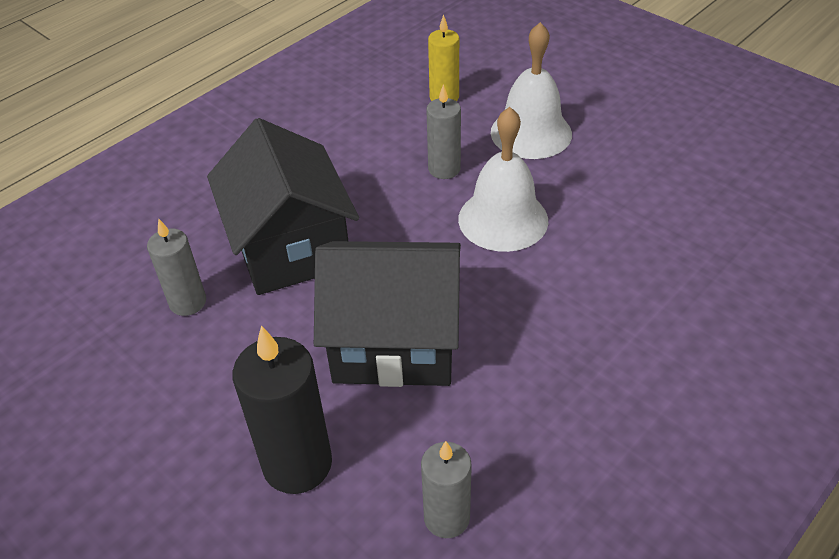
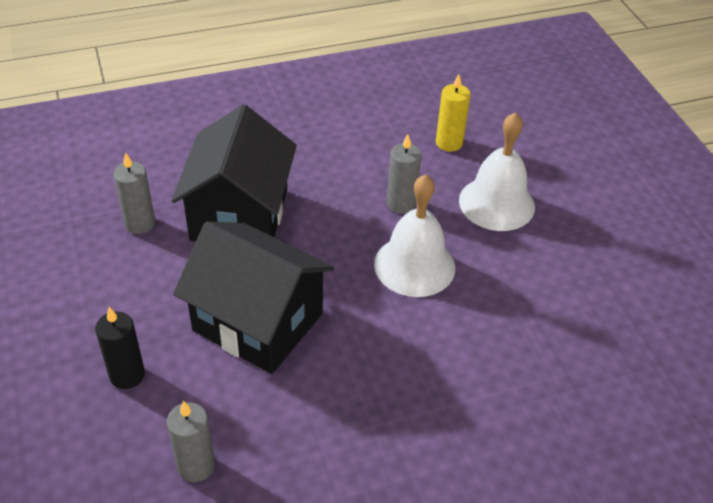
camera: 25 degrees right, 0 degrees up
(297, 464) = (127, 375): black candle -> black candle, size x0.63

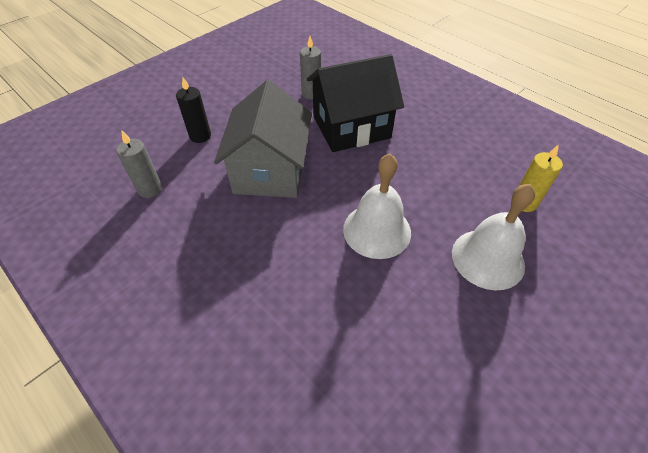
camera: 65 degrees right, 5 degrees up
(258, 322) = (270, 171): black house -> grey house
(401, 203) = (431, 199): grey candle -> none

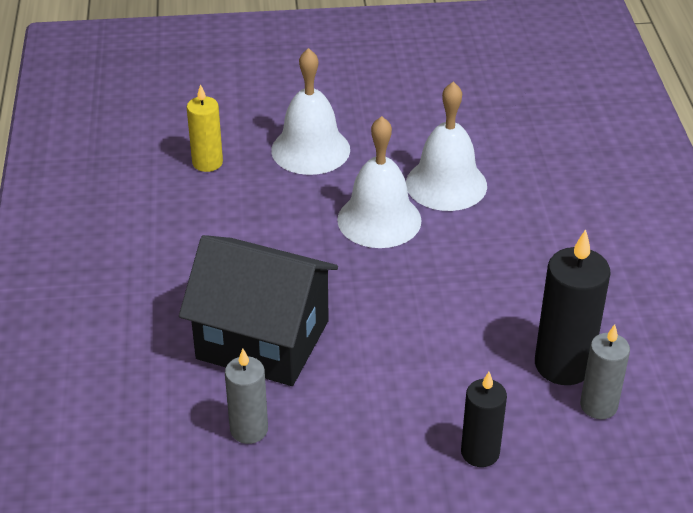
camera: 140 degrees left, 10 degrees down
(184, 201) = (563, 365): none -> black candle
(270, 171) = (428, 342): grey house -> none
(367, 293) = (446, 184): none -> white bell

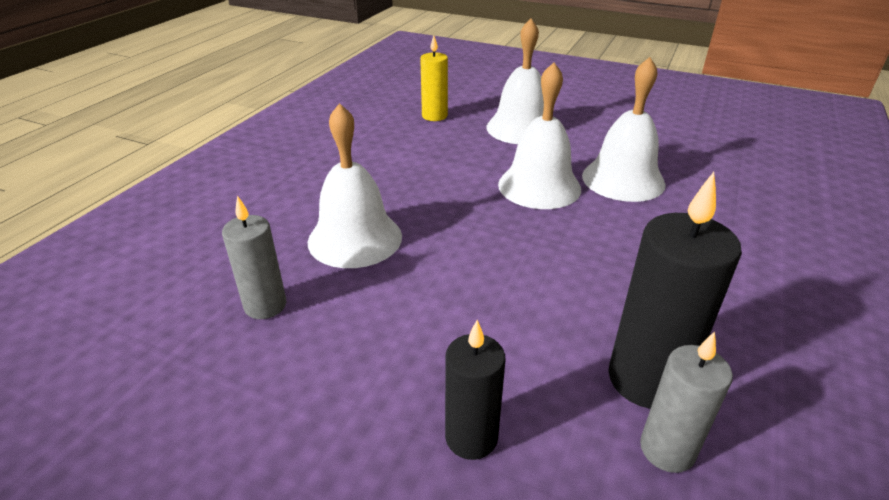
camera: 30 degrees right, 5 degrees down
(263, 340) = (355, 238): black house -> white bell

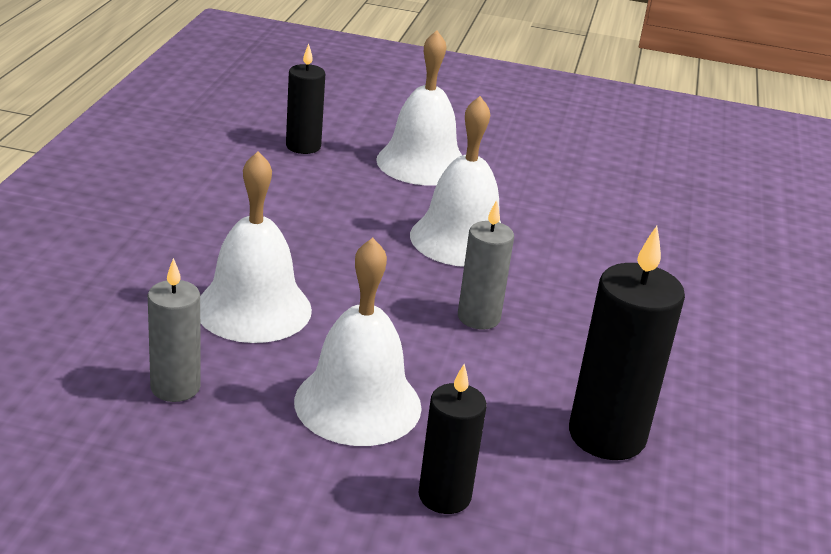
camera: 15 degrees left, 5 degrees down
(434, 116) = (303, 146): yellow candle -> black candle
(623, 179) = (558, 228): white bell -> white bell (358, 403)
(667, 449) = (631, 492): grey candle -> grey candle (478, 318)

